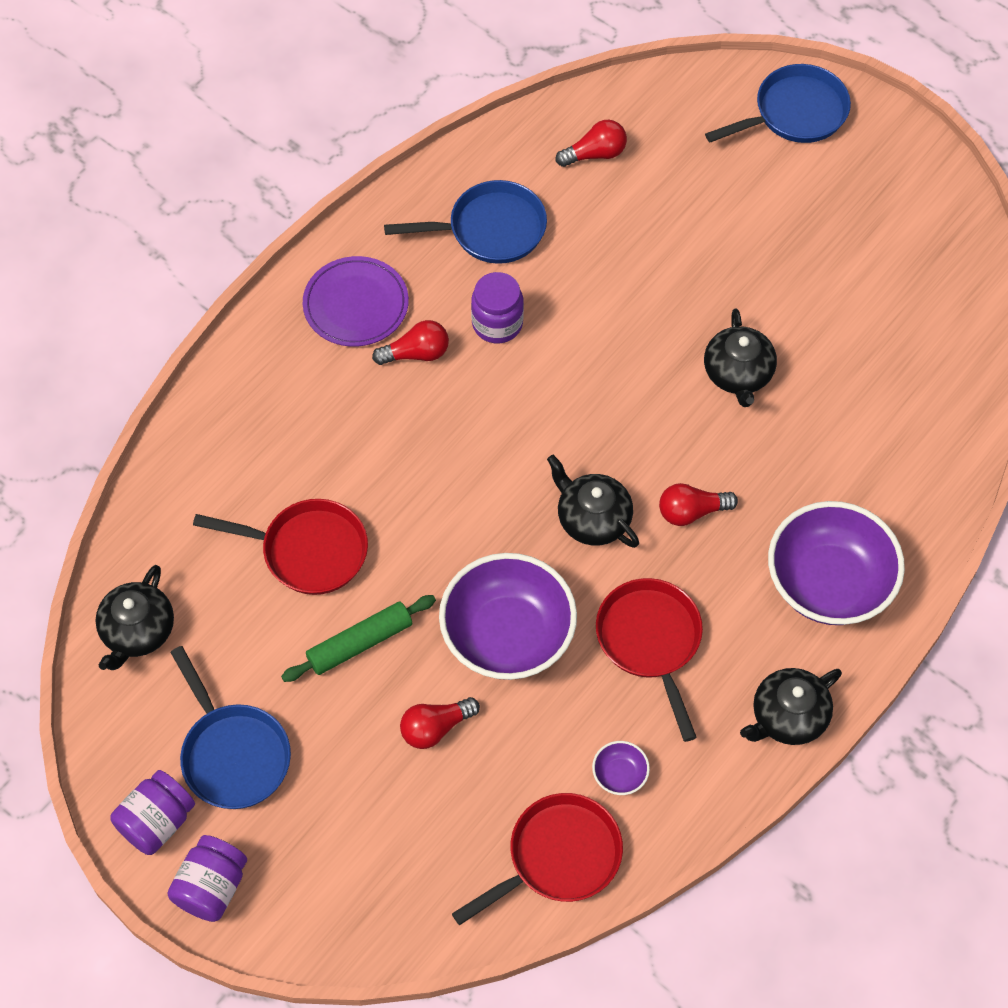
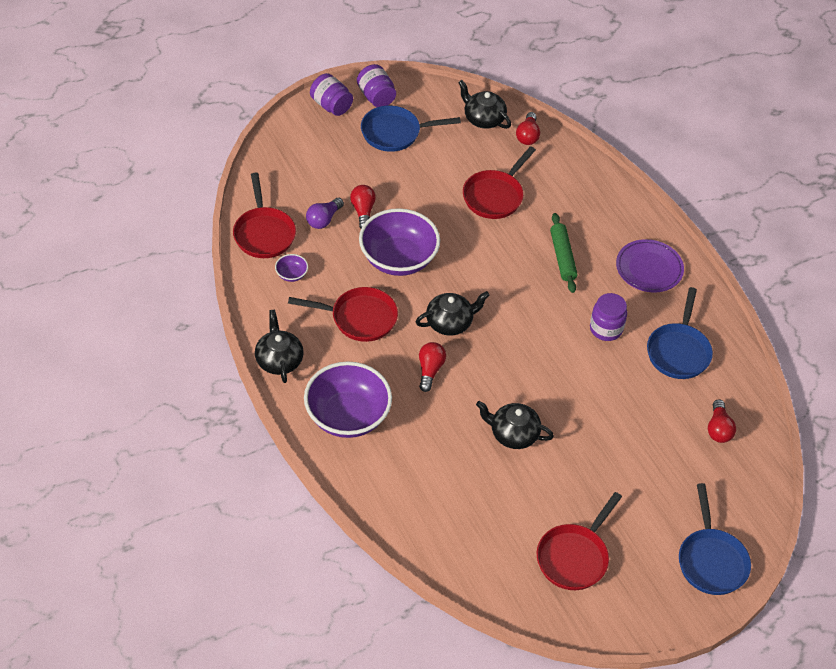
camera: 110 degrees right, 10 degrees down
(360, 643) = (428, 198): green rolling pin -> green rolling pin (562, 257)
(416, 353) = (601, 284): red light bulb -> red light bulb (527, 136)
(482, 779) = (324, 219): none -> purple light bulb
(878, 248) = (574, 557): none -> red pan

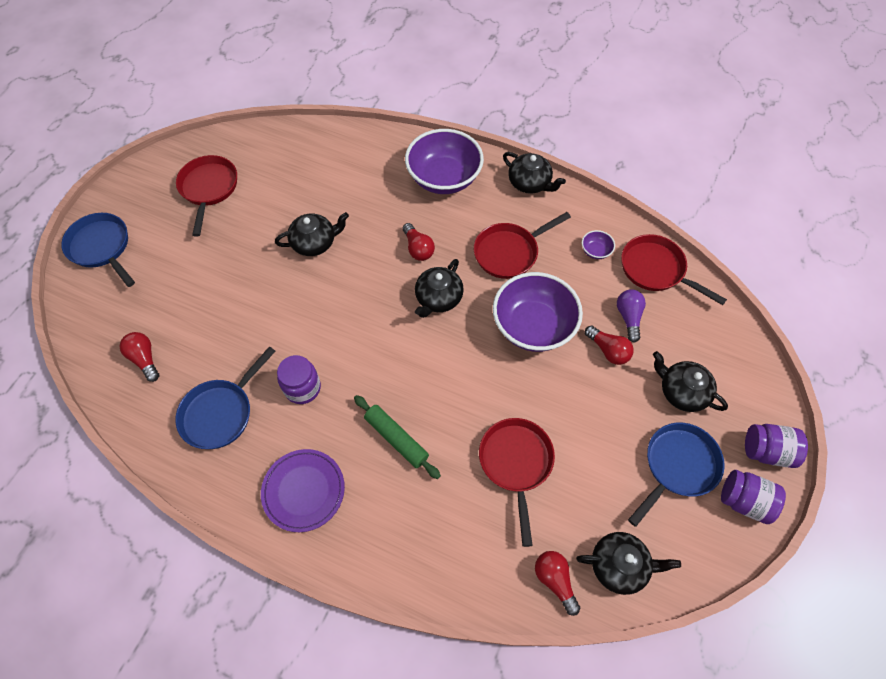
camera: 145 degrees right, 10 degrees up
(343, 161) = (682, 391): none -> black teapot
(678, 351) = (221, 413): blue pan -> blue pan turned 120 degrees counterclockwise

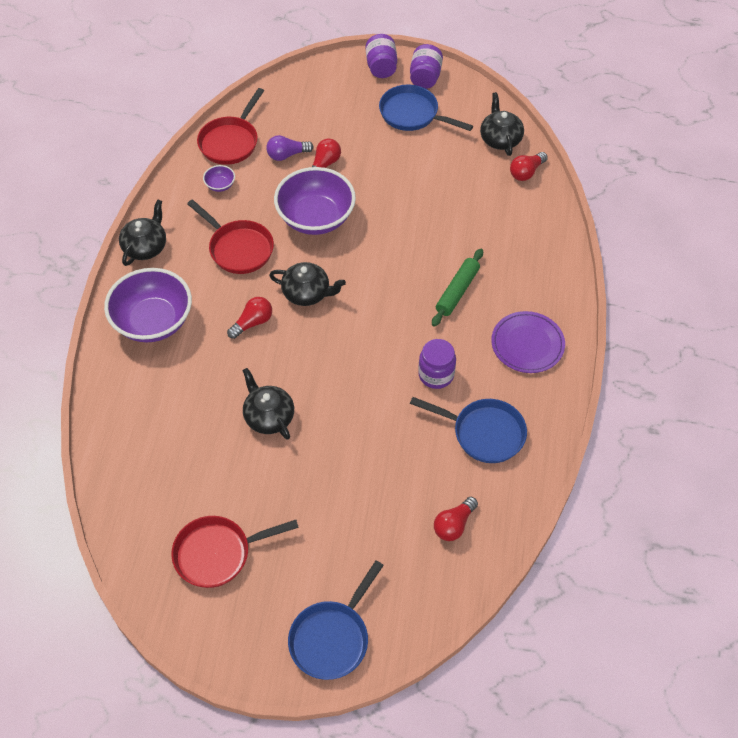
camera: 105 degrees left, 5 degrees down
(516, 463) = (447, 208): red pan -> none
(682, 391) = (348, 116): black teapot -> none

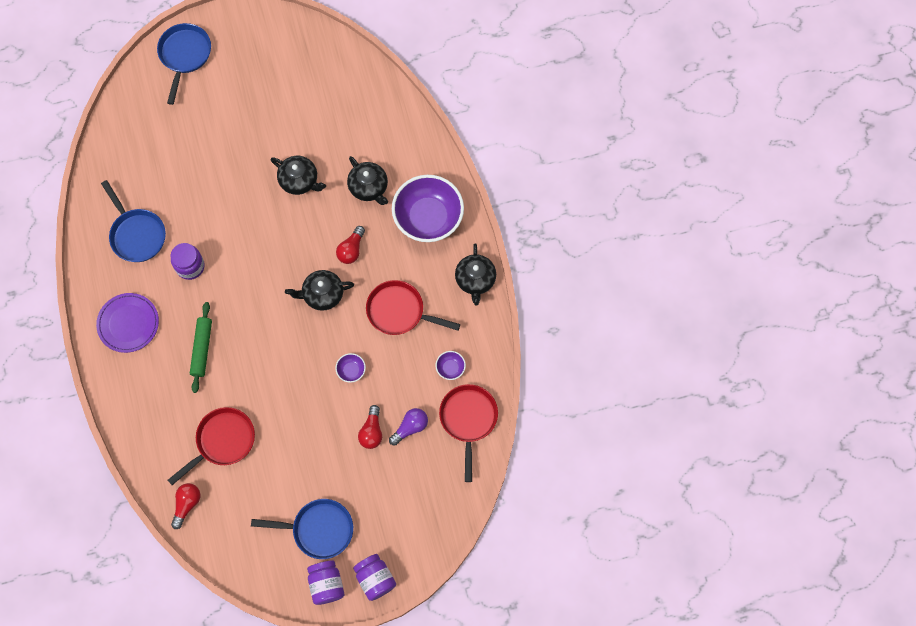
camera: 155 degrees right, 15 degrees up
(217, 553) = (284, 74): red pan -> red pan (222, 441)
(316, 218) = (351, 370): purple bowl -> purple bowl, size x0.41
(454, 525) = (134, 158): red light bulb -> none
(484, 433) = (136, 234): blue pan -> blue pan turned 120 degrees counterclockwise
(500, 139) = (224, 535): black teapot -> black teapot (369, 187)

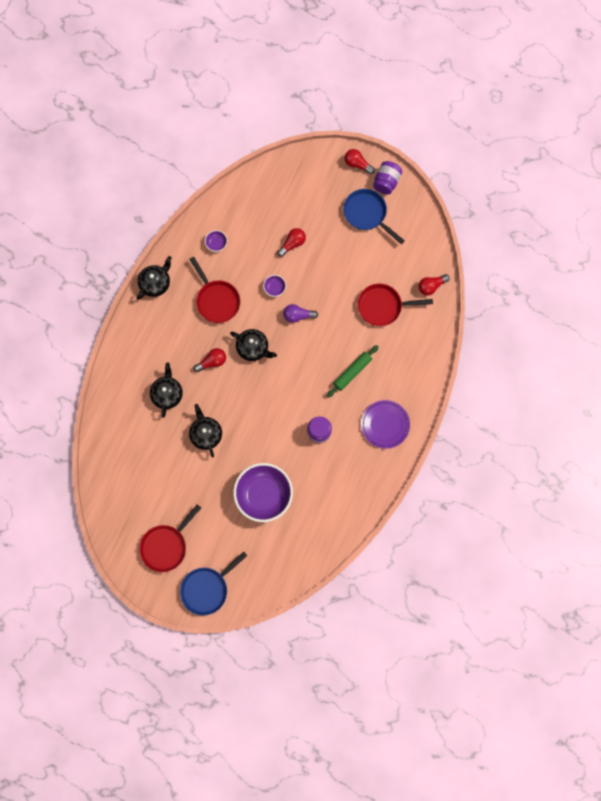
camera: 140 degrees left, 5 degrees up
(136, 234) = (336, 481): blue pan -> none
(375, 579) = (357, 164): purple jar -> red light bulb
(410, 427) = (269, 229): purple light bulb -> purple light bulb (298, 316)
(428, 218) = (149, 344): purple bowl -> purple bowl (263, 495)
(468, 420) = (232, 207): red pan -> red pan (166, 546)

